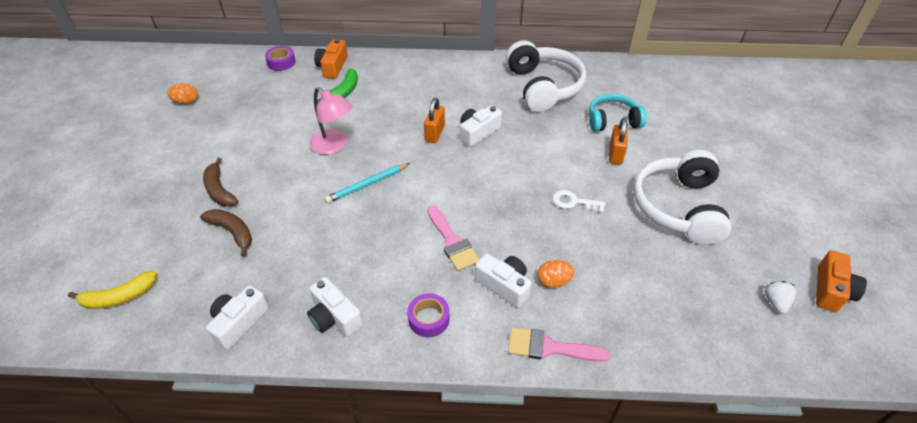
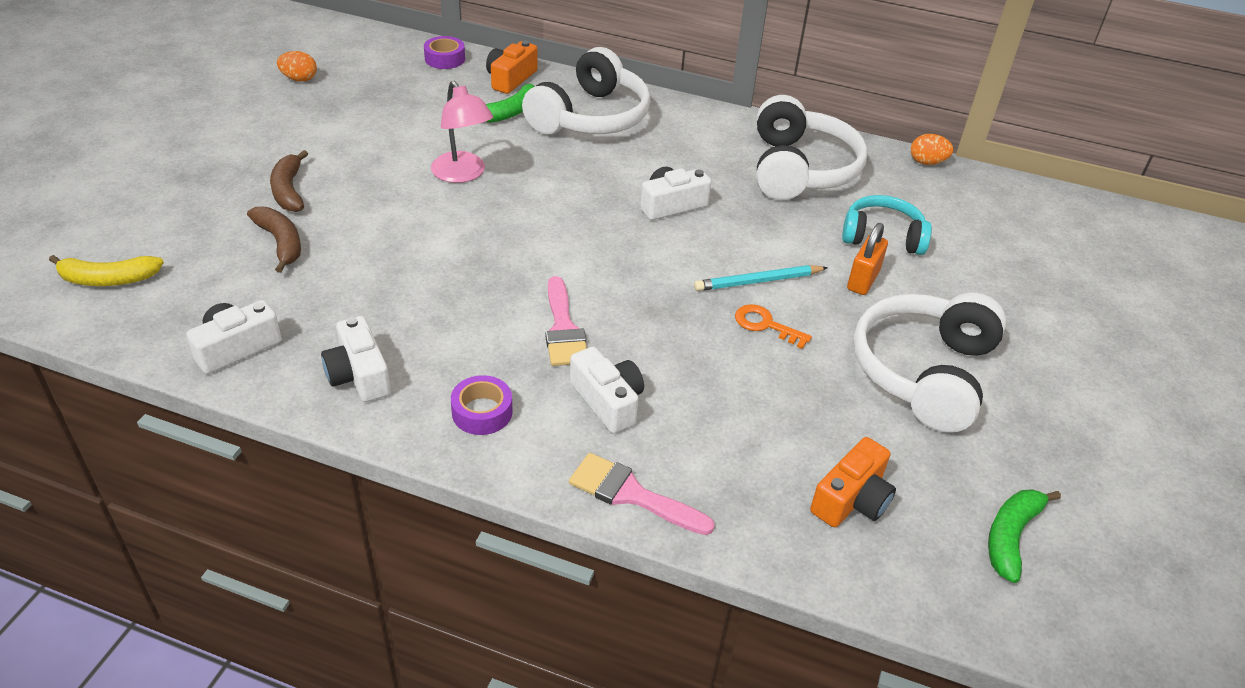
camera: 15 degrees right, 5 degrees down
(367, 185) = (483, 231): turquoise pencil -> turquoise pencil (758, 281)
(398, 82) = (590, 117): none -> white headphones
(435, 133) = (609, 192): orange padlock -> none
(553, 281) = (681, 415): orange egg -> orange egg (927, 162)
(573, 202) = (765, 325): white key -> orange key
(775, 302) = (1011, 536): white strawberry -> green banana
(831, 290) = (1114, 547): orange camera -> orange camera (852, 499)

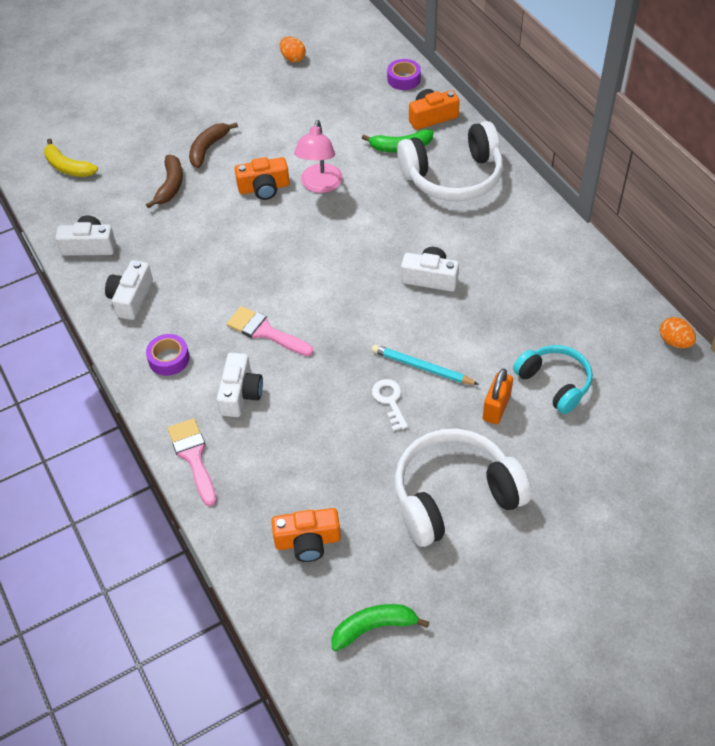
camera: 45 degrees right, 10 degrees up
(401, 200) = (264, 188): none -> orange camera
(563, 329) = (265, 332): pink brush -> pink brush turned 90 degrees clockwise
(765, 325) = (390, 401): orange key -> white key
(800, 169) = (560, 296): white headphones -> none
(863, 280) = (496, 408): orange padlock -> orange padlock turned 45 degrees counterclockwise

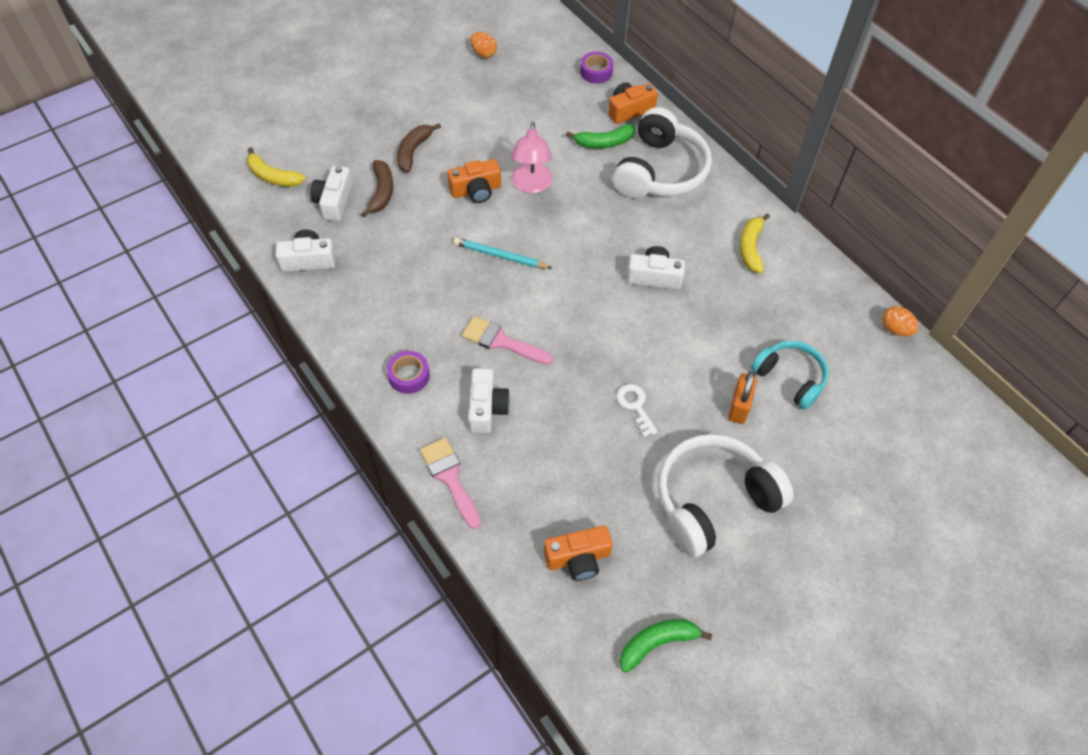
camera: 10 degrees left, 5 degrees up
(131, 298) = (360, 313): white camera -> white camera (334, 202)
(422, 367) = (661, 369): turquoise pencil -> turquoise pencil (500, 256)
(453, 177) = (660, 171): white headphones -> white headphones turned 45 degrees counterclockwise
(535, 255) = (751, 248): none -> yellow banana

